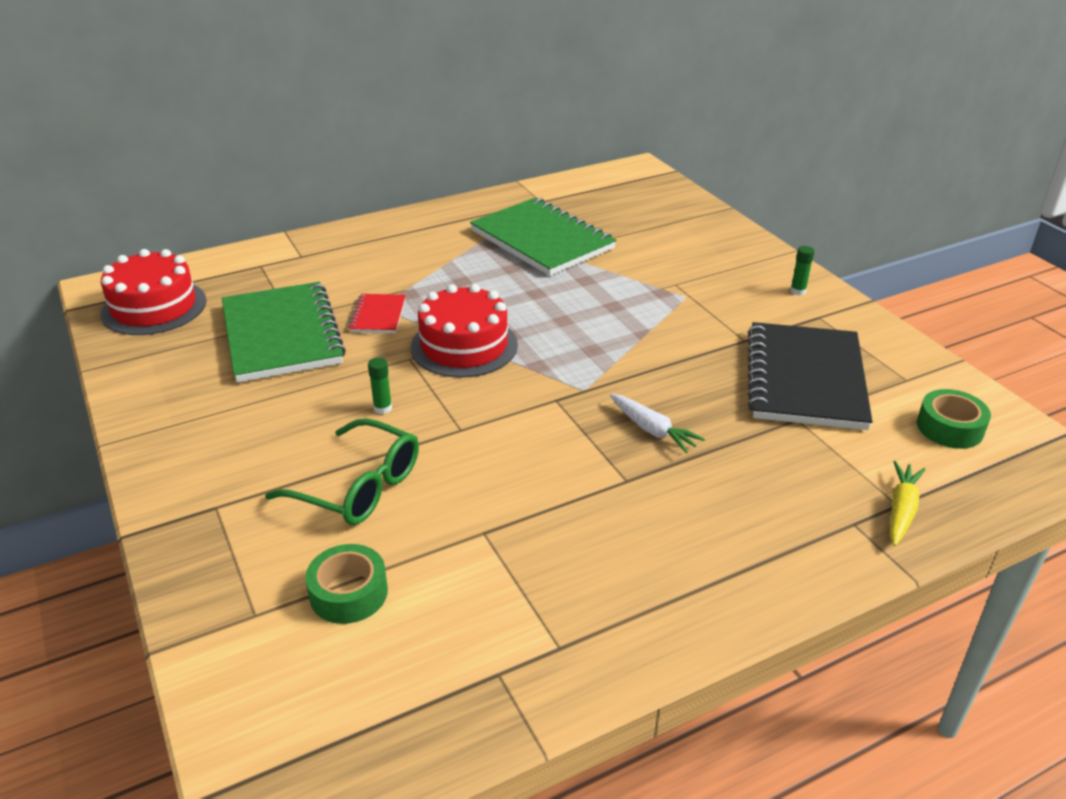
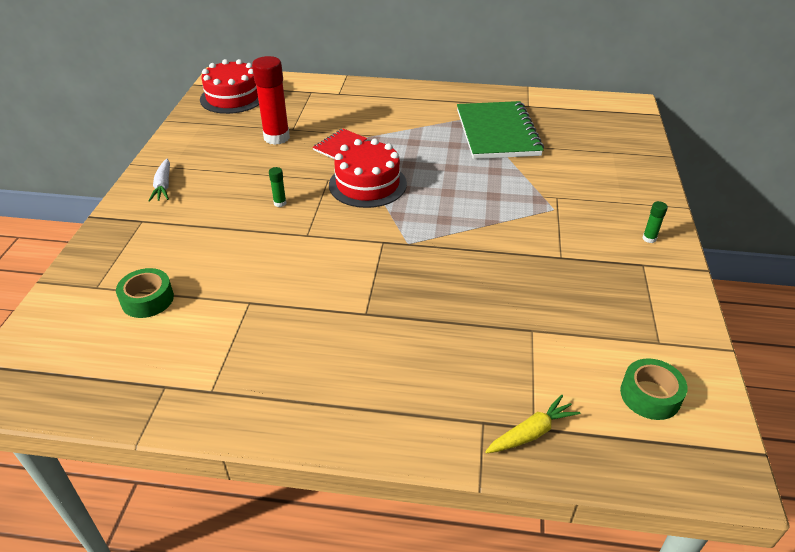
camera: 35 degrees right, 5 degrees up
(282, 335) = (276, 137): green notebook -> red glue stick
(359, 487) = (217, 243): green glasses -> none
(652, 430) = (420, 289): white carrot -> white carrot (163, 186)
(805, 379) = (574, 305): black notebook -> none

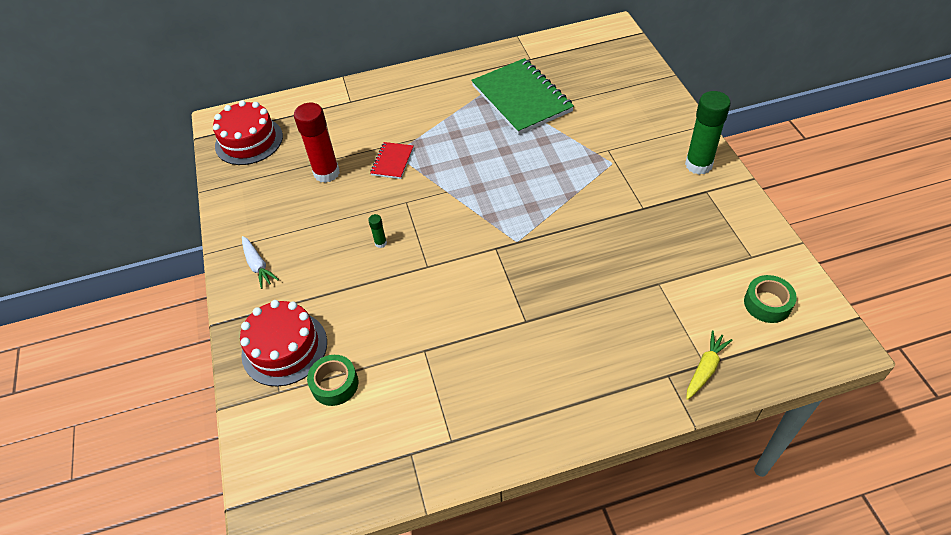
camera: 20 degrees left, 10 degrees up
(367, 184) = (444, 194): red cake -> red cake (284, 348)
(649, 239) = (698, 165): green glue stick -> green glue stick, size x2.33

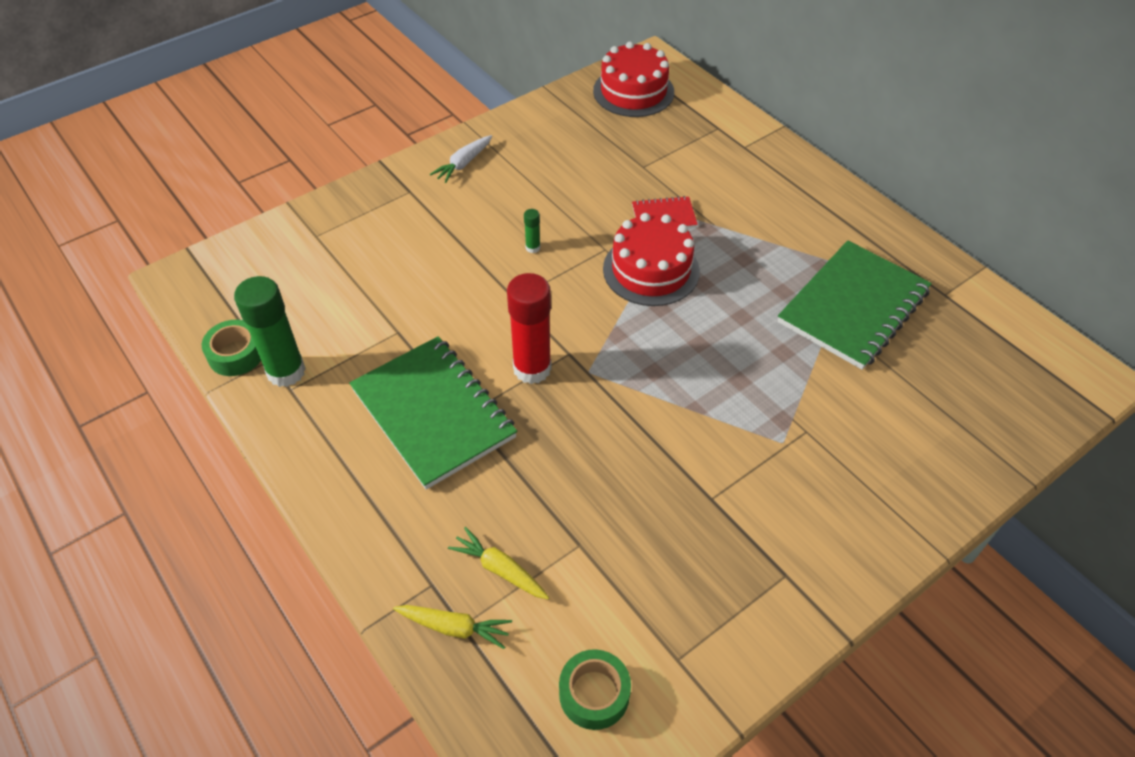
camera: 65 degrees right, 0 degrees up
(284, 348) = (368, 221): red cake -> red cake (651, 270)
(326, 173) = (616, 168): red glue stick -> red glue stick (532, 368)
(335, 384) = (335, 274): green tape -> green tape (236, 354)
(517, 343) = (433, 413): none -> green notebook
(666, 332) = (500, 569): none -> yellow carrot
(698, 165) = (838, 555): green glue stick -> green glue stick (286, 371)

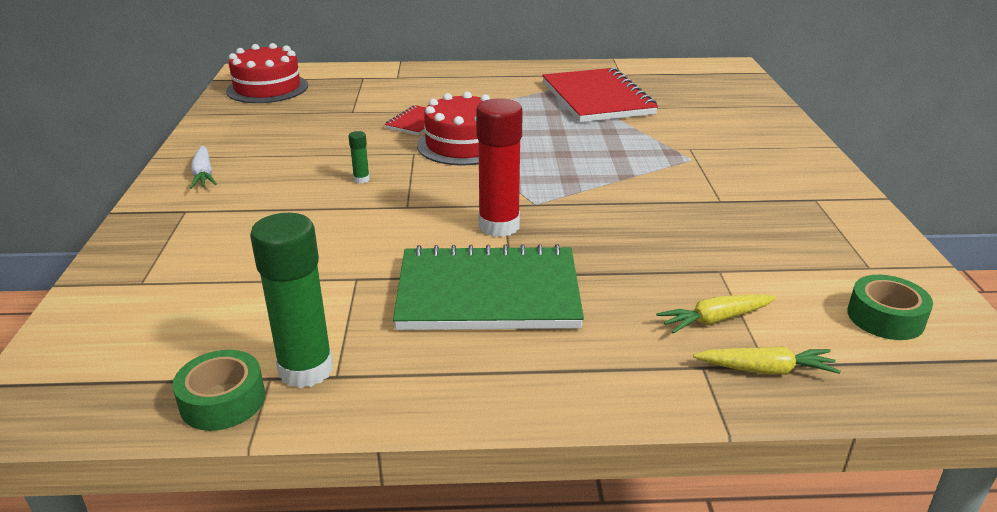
camera: 55 degrees left, 20 degrees down
(455, 627) = (766, 370): yellow carrot -> yellow carrot turned 45 degrees clockwise
(853, 307) = (597, 99): green notebook -> red notebook

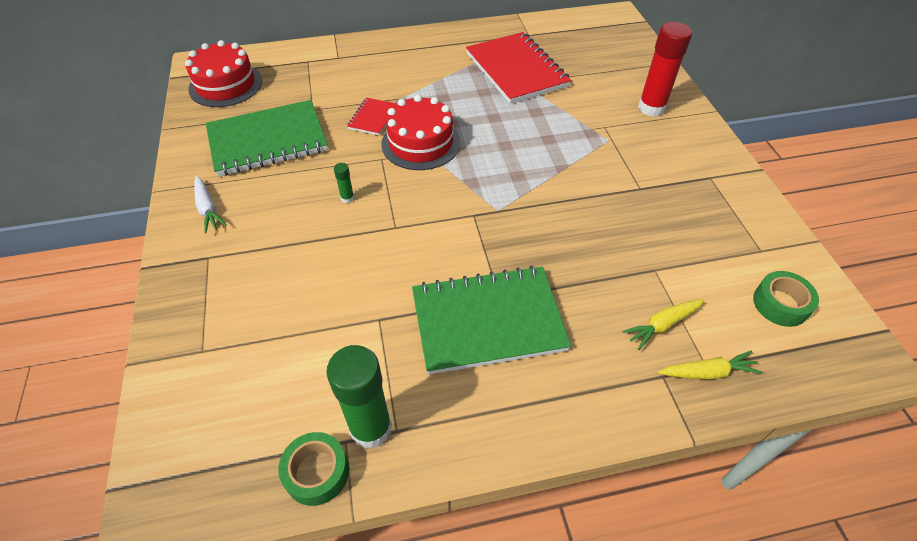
camera: 10 degrees left, 20 degrees up
(293, 130) = (268, 141): none -> green notebook
(499, 226) = (476, 241): red glue stick -> red glue stick (651, 108)

